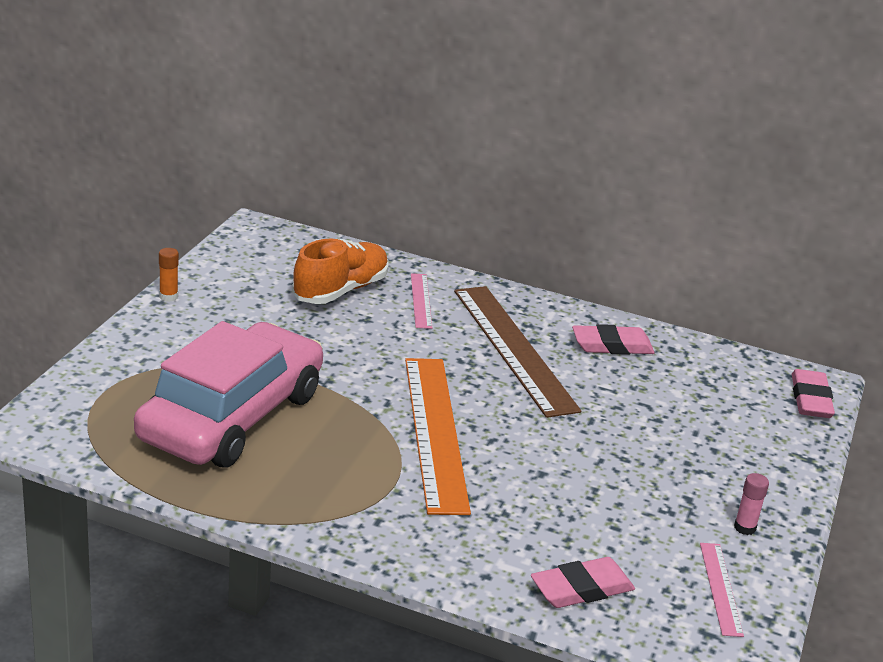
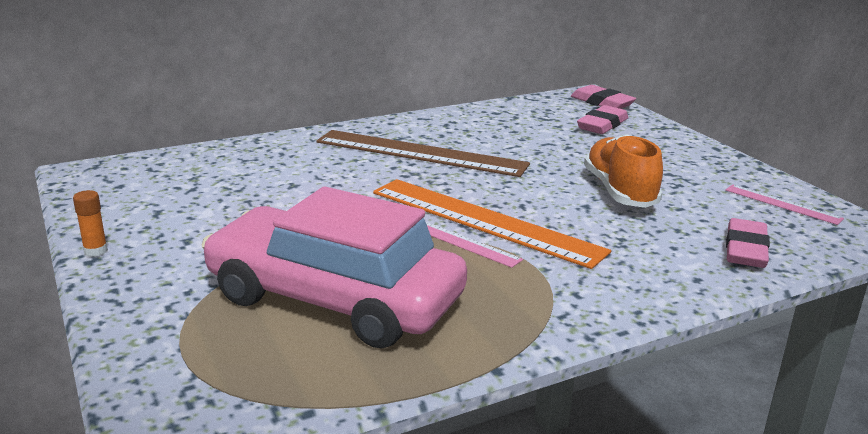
camera: 45 degrees left, 5 degrees down
(232, 416) = (334, 299): pink car -> pink car turned 45 degrees counterclockwise
(340, 290) = (237, 178): orange shoe -> orange shoe (619, 191)
(421, 300) = (306, 157): pink ruler -> pink ruler (464, 243)
(612, 346) = (466, 125): pink eraser -> pink eraser (602, 125)
(744, 528) = (720, 171): pink glue stick -> none

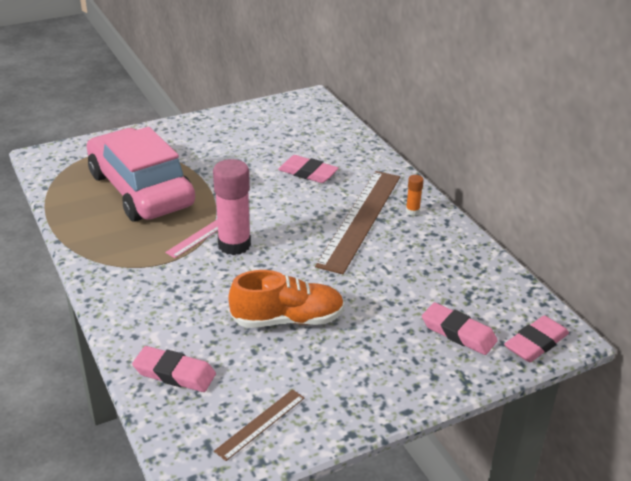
camera: 90 degrees right, 10 degrees up
(95, 251) = (206, 117): orange glue stick -> orange glue stick (412, 211)
(309, 177) = (308, 173): none -> pink eraser
(334, 299) = (141, 190): pink car -> pink car turned 60 degrees counterclockwise
(484, 221) = (234, 245): orange ruler -> pink glue stick
(782, 204) = (260, 424): pink ruler -> brown ruler

